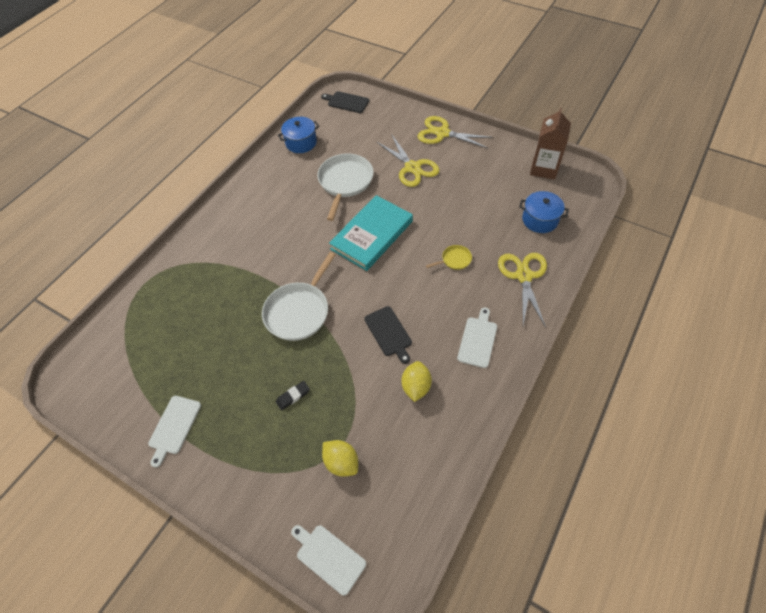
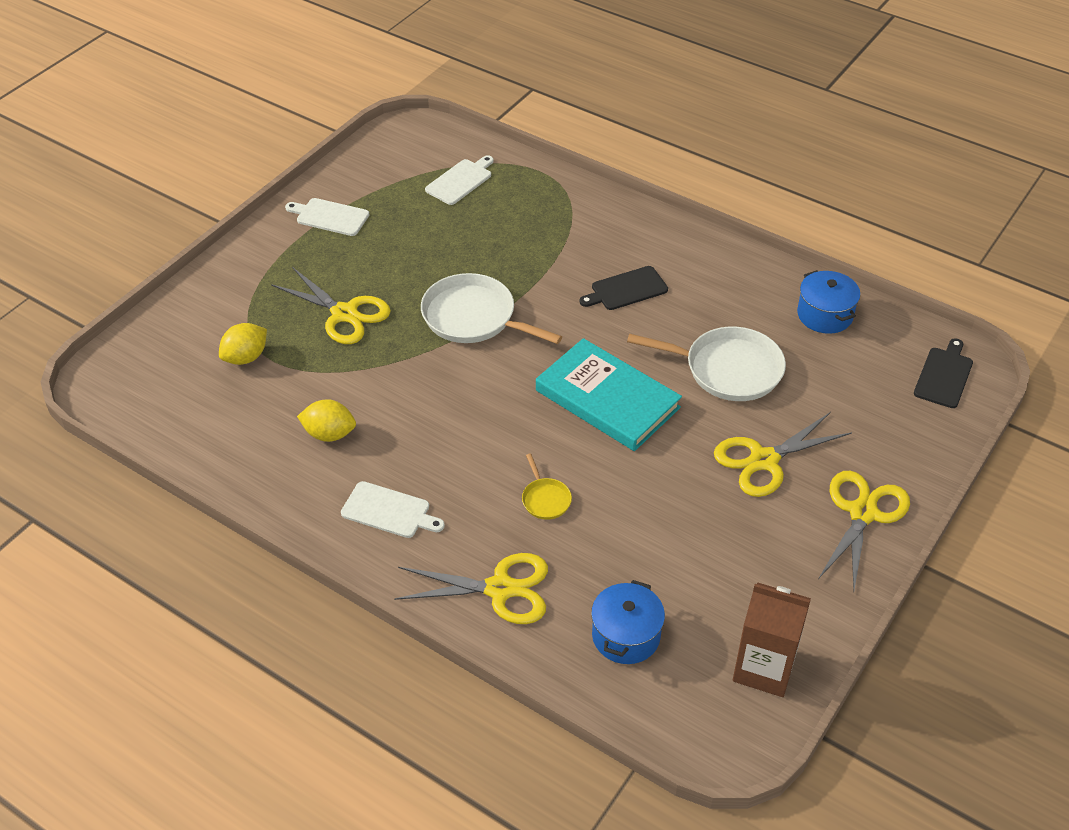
camera: 90 degrees right, 10 degrees down
(293, 396) = (344, 314): black eraser -> yellow scissors
(328, 557) = (142, 345): white cutting board -> white cutting board (460, 181)
(389, 333) = (420, 410): black cutting board -> black cutting board (626, 289)

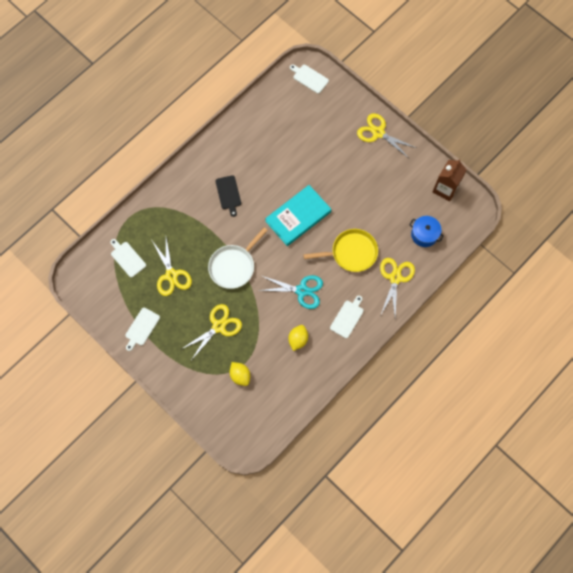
camera: 80 degrees left, 25 degrees up
(439, 426) = (302, 290): none -> turquoise scissors
(545, 499) = (351, 252): yellow pan -> yellow pan, size x2.11
(728, 369) = (289, 162): white pan -> none
(764, 460) = (344, 162): yellow scissors -> yellow scissors (171, 275)
(824, 315) = (263, 113): blue pot -> none
(944, 375) = (309, 78): black cutting board -> white cutting board

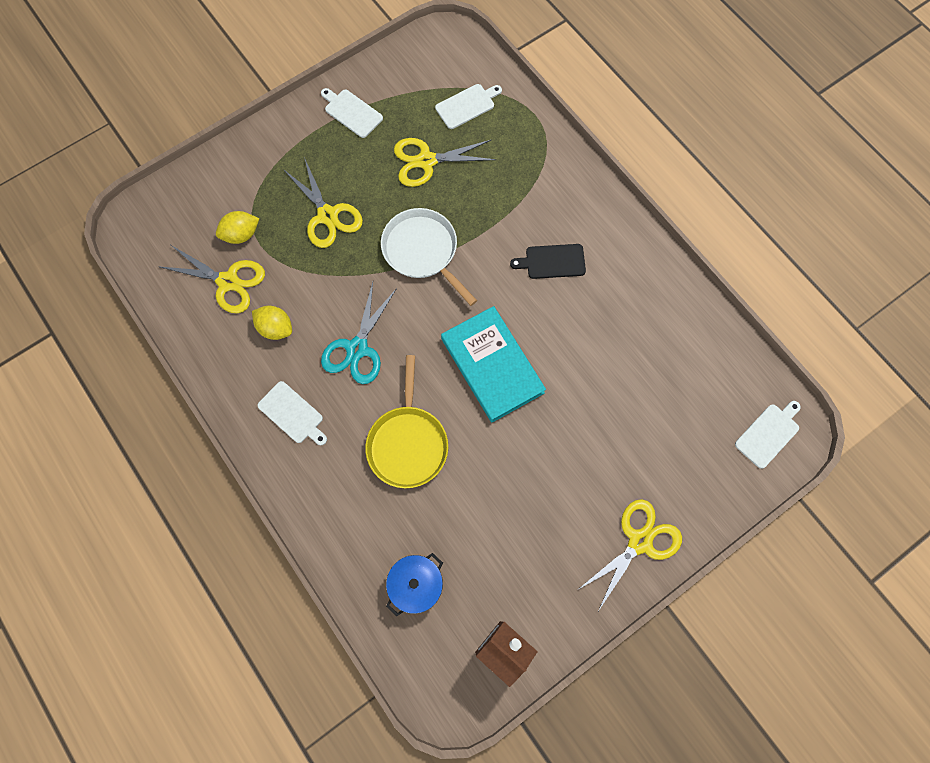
camera: 100 degrees right, 0 degrees up
(395, 278) = (344, 511): yellow scissors -> yellow scissors (228, 282)

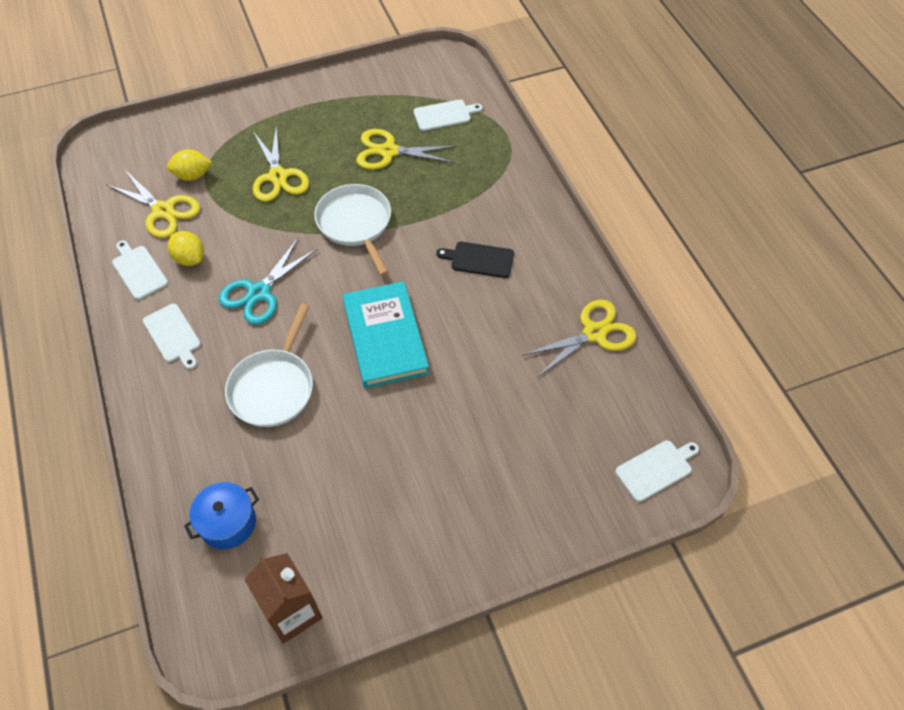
camera: 15 degrees right, 15 degrees down
(351, 112) = (335, 100): white cutting board -> white cutting board (138, 271)
(408, 443) = (273, 388): yellow pan -> white pan
(639, 541) = (479, 541): yellow scissors -> yellow scissors (594, 333)

